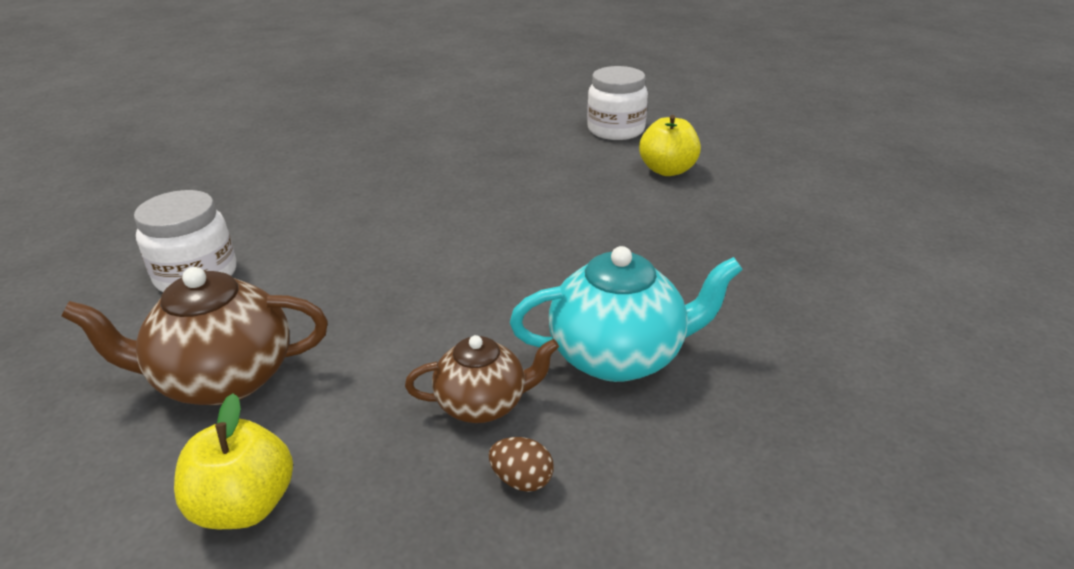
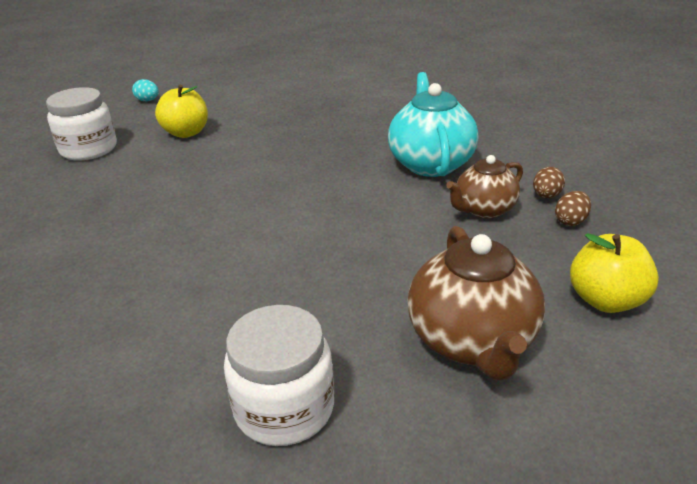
camera: 85 degrees left, 0 degrees up
(442, 500) = (570, 221): none -> brown egg
(483, 404) = (484, 210): brown teapot -> brown teapot turned 120 degrees counterclockwise
(747, 136) = (148, 100): none -> turquoise egg

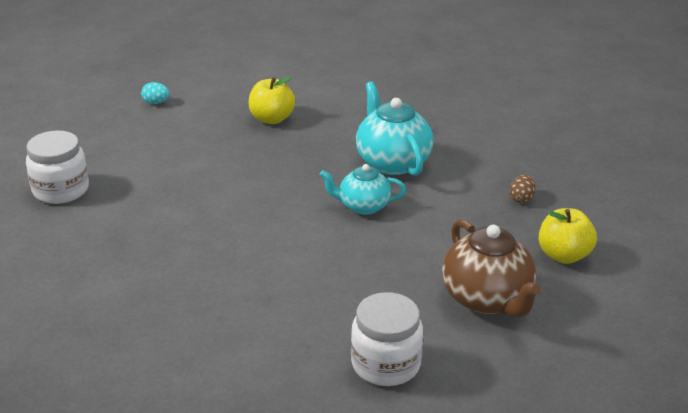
camera: 20 degrees left, 0 degrees up
(148, 100) = (75, 127): turquoise egg -> turquoise egg (156, 103)
(186, 133) = (147, 159): yellow apple -> yellow apple (271, 119)
(372, 203) = (363, 206): none -> turquoise teapot
(484, 210) = (453, 198): brown teapot -> none
(546, 196) = (496, 179): brown egg -> none

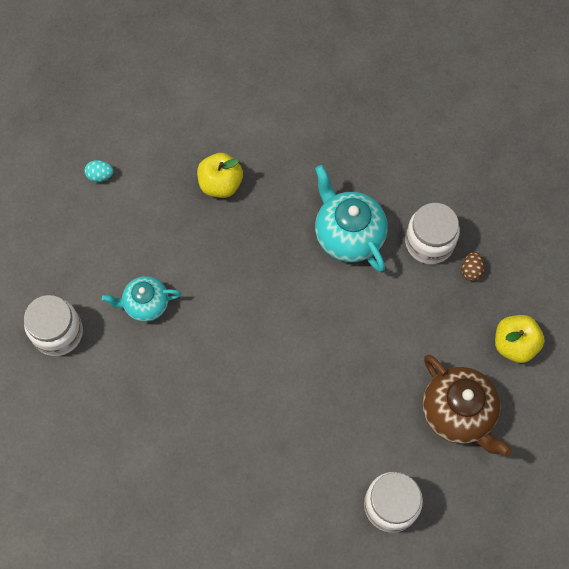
camera: 10 degrees left, 35 degrees up
(363, 206) = (334, 307): turquoise teapot -> turquoise teapot (145, 304)
(478, 176) = (429, 242): none -> white jar

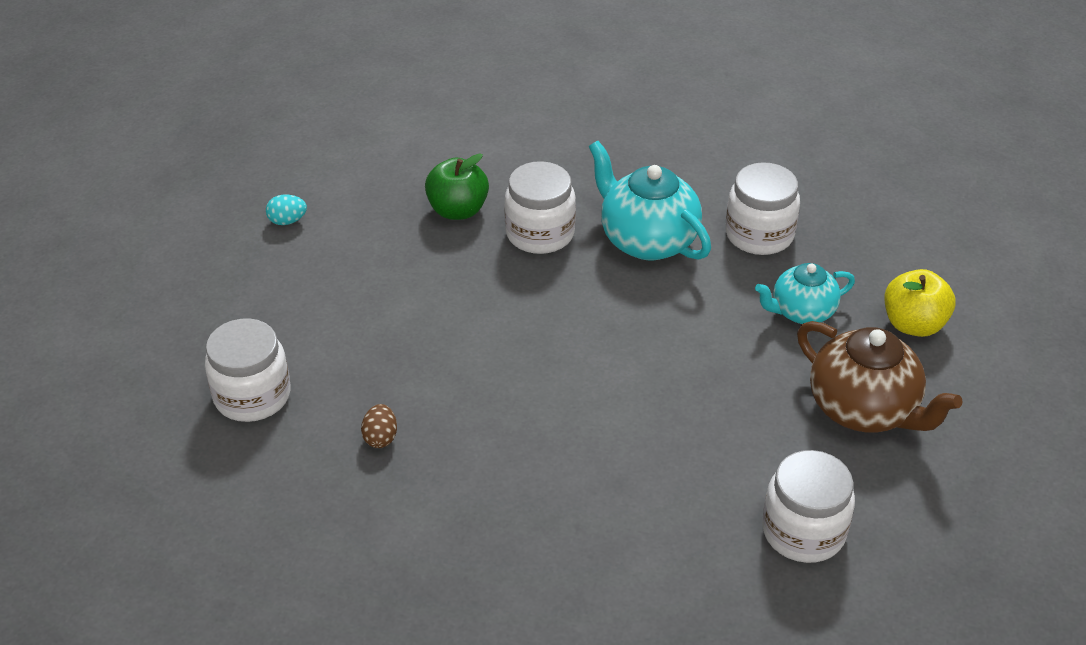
camera: 10 degrees left, 25 degrees down
(145, 304) = (378, 347): turquoise teapot -> turquoise teapot (801, 312)
(220, 184) = (458, 210): yellow apple -> green apple
(274, 216) = (540, 233): none -> white jar
(471, 270) = (825, 256): brown egg -> brown egg (380, 437)

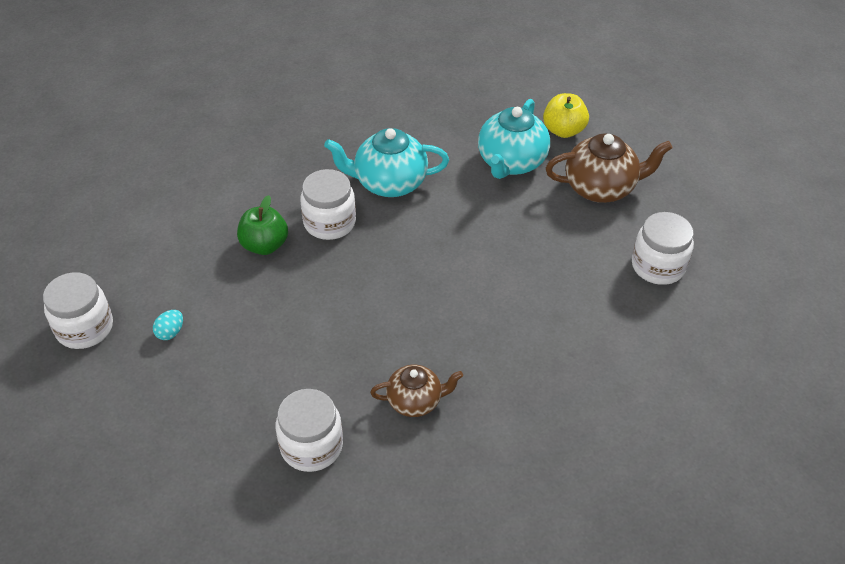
camera: 50 degrees left, 5 degrees up
(380, 437) = (415, 401): brown egg -> brown teapot
(759, 234) = (437, 138): white jar -> white jar (84, 328)
(801, 312) = (511, 162): turquoise teapot -> turquoise teapot, size x1.59

